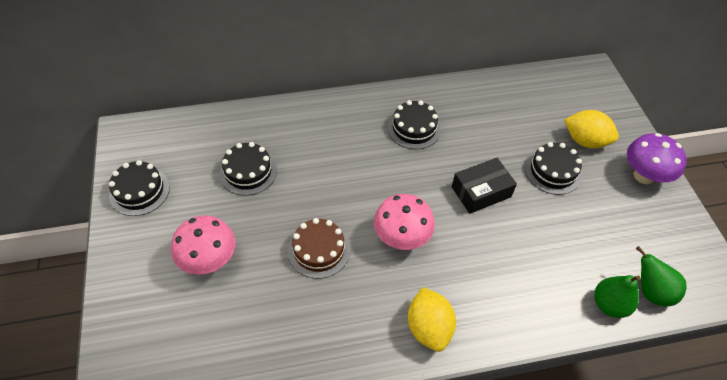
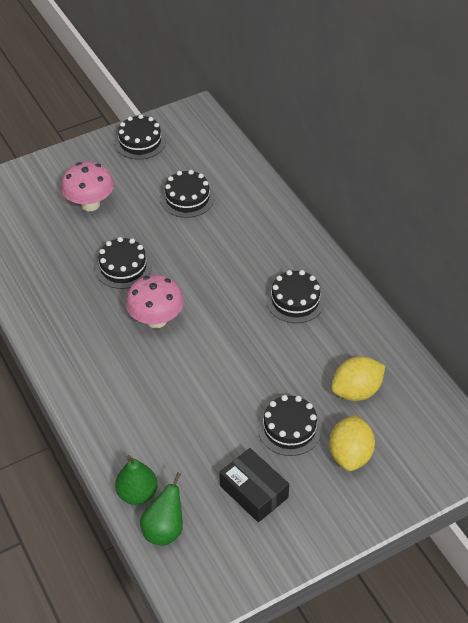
camera: 75 degrees right, 5 degrees down
(319, 250) = (123, 267): brown cake -> black cake
(428, 327) = (72, 358): yellow lemon -> yellow lemon (356, 391)
(481, 192) = (235, 370): black box -> black box (254, 491)
(643, 176) = (322, 517): purple mushroom -> none

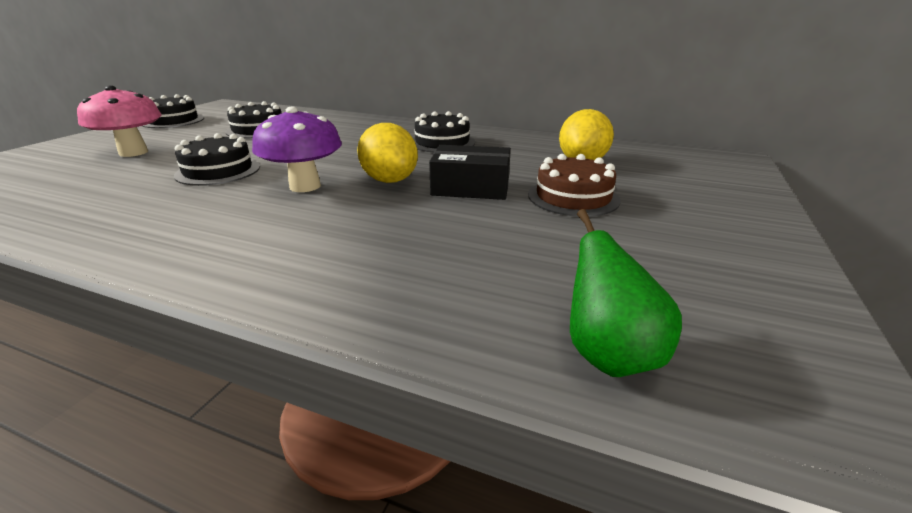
camera: 40 degrees left, 20 degrees down
(137, 493) = (492, 334): green pear -> none
(156, 320) = (305, 186): pink mushroom -> purple mushroom
(254, 491) = (635, 252): black box -> black box (470, 187)
(289, 428) = (573, 197): black cake -> brown cake
(350, 455) = (657, 191): yellow lemon -> yellow lemon (389, 180)

